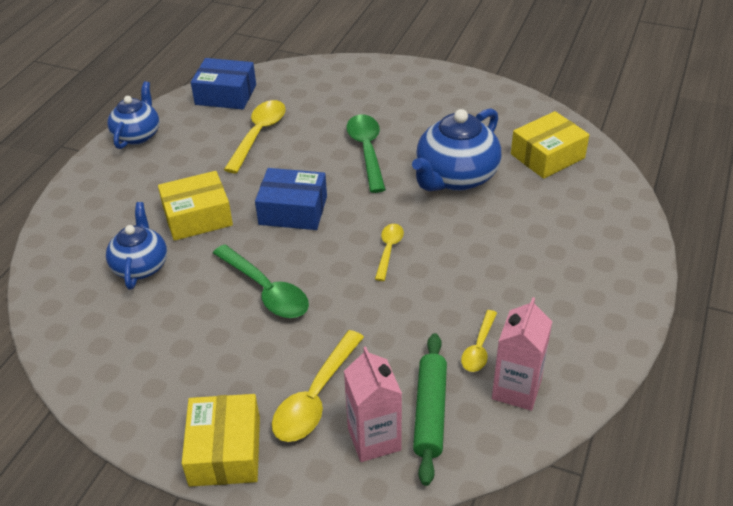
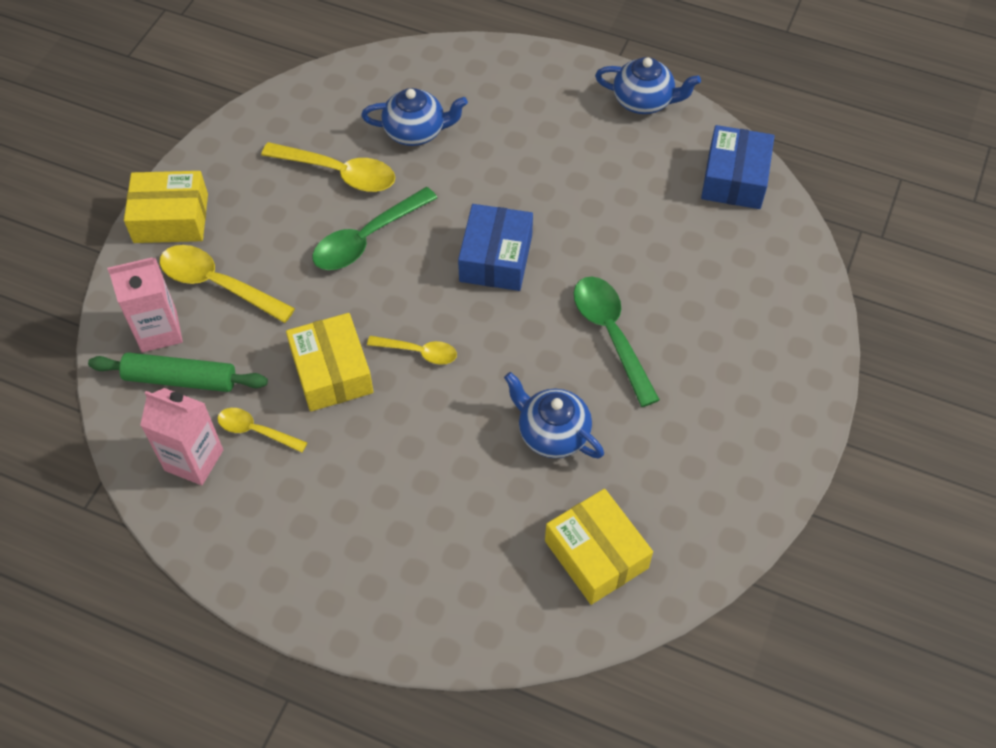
camera: 90 degrees right, 15 degrees up
(197, 217) = (490, 171): yellow box -> yellow box (332, 372)
(258, 134) = (646, 218): yellow spoon -> yellow spoon (339, 173)
(367, 151) = (610, 334): green spoon -> green spoon turned 105 degrees counterclockwise
(456, 177) = (552, 433): blue teapot -> blue teapot, size x0.64

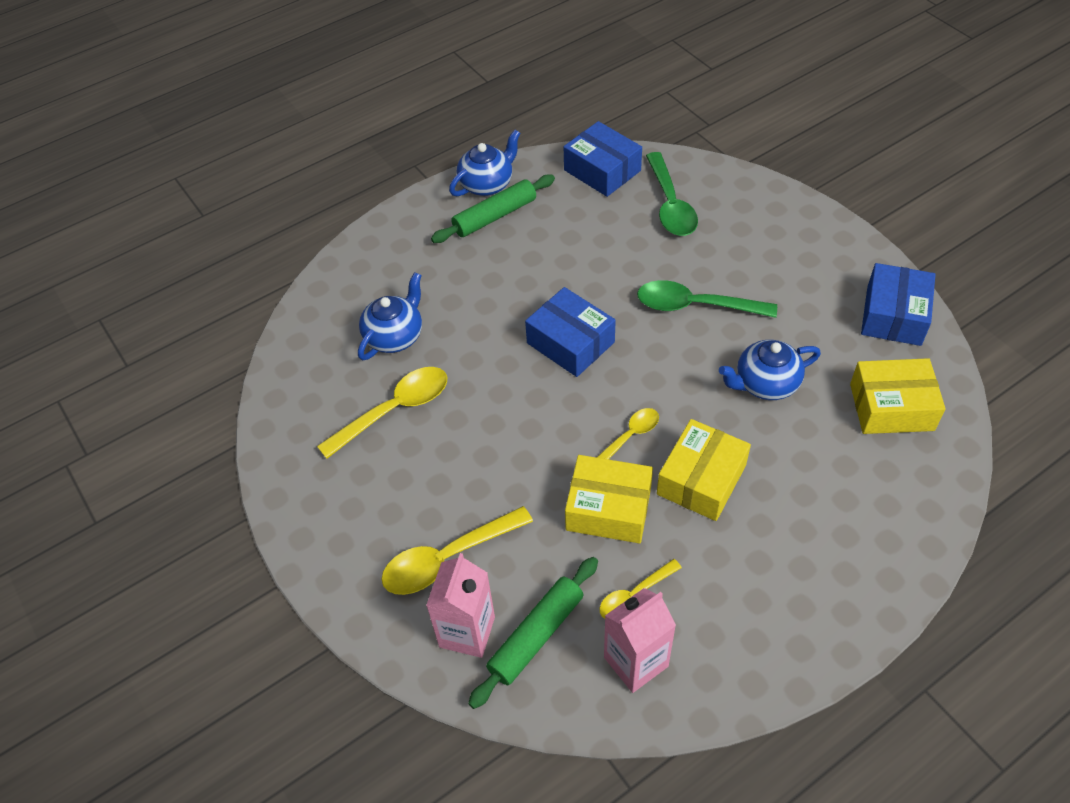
camera: 55 degrees left, 5 degrees down
(171, 218) = (338, 566): yellow box -> yellow box (701, 479)
(367, 239) = (483, 421): green spoon -> green spoon (670, 205)
(607, 127) = (495, 216): none -> green rolling pin
(723, 512) = (893, 315): none -> blue box

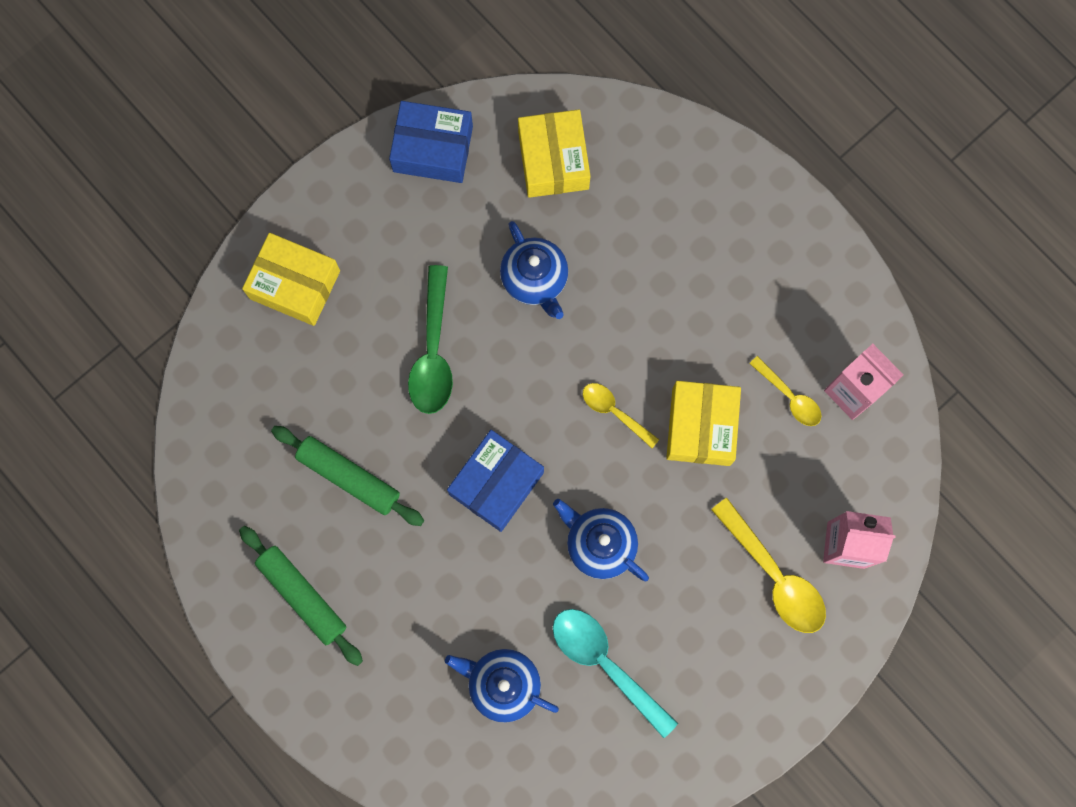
camera: 100 degrees left, 25 degrees up
(394, 410) = (605, 663): yellow spoon -> turquoise spoon
(487, 184) = (245, 614): blue teapot -> blue teapot (599, 544)
(536, 635) = (840, 481): green rolling pin -> green rolling pin (349, 477)
(602, 170) = (215, 471): blue box -> none
(670, 205) = (274, 385): green spoon -> none
(701, 479) = (658, 340): yellow box -> yellow box (295, 284)

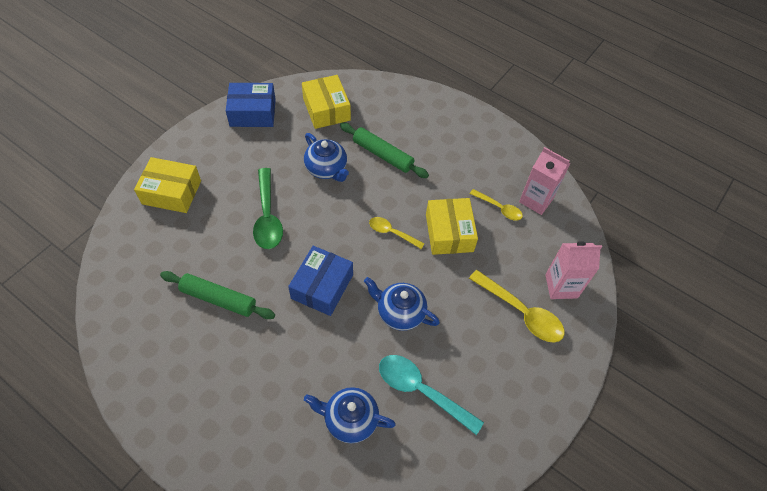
camera: 15 degrees left, 20 degrees down
(302, 596) = (191, 383): green rolling pin -> green rolling pin (383, 155)

